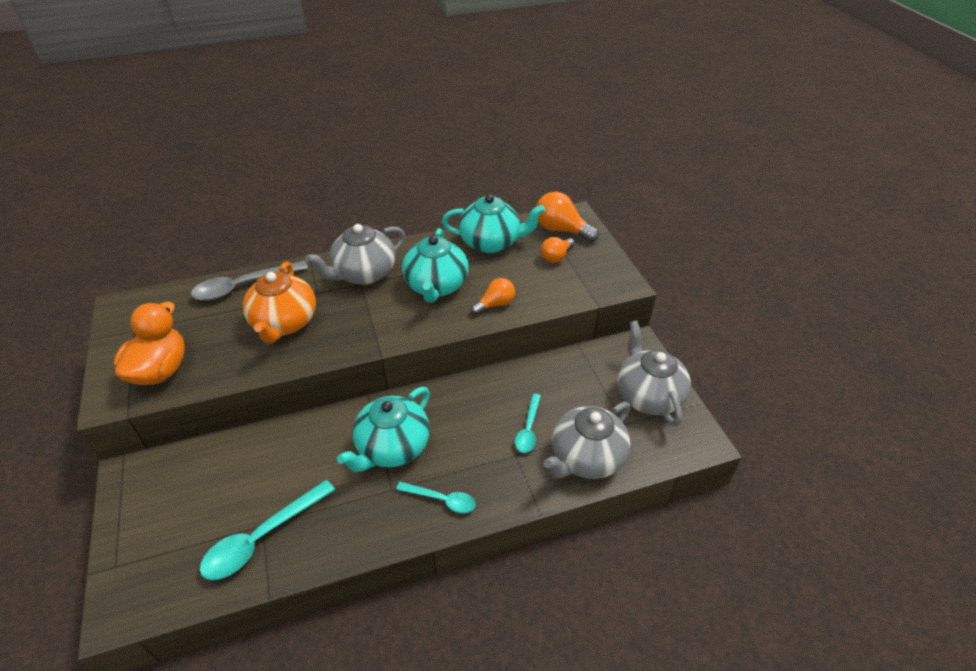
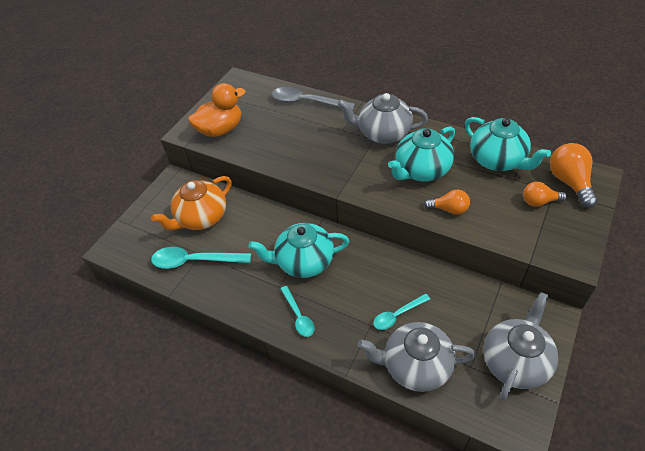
camera: 50 degrees right, 5 degrees up
(284, 323) = (305, 139): orange teapot -> orange teapot (201, 218)

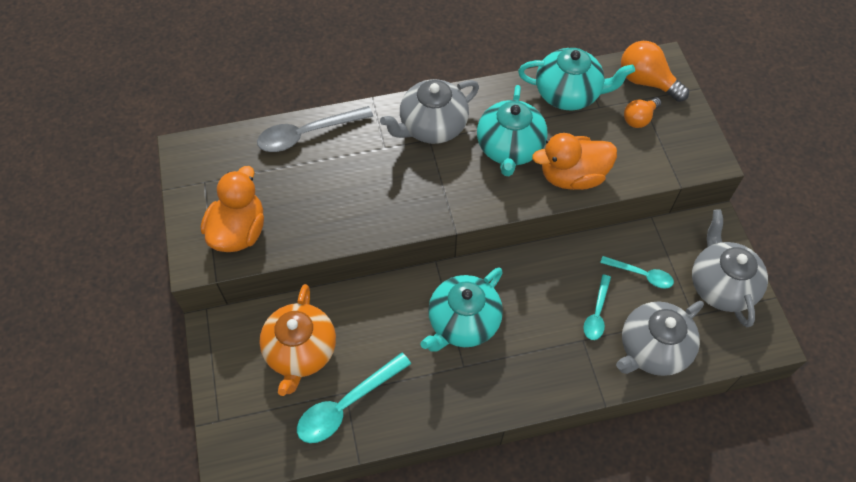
camera: 45 degrees left, 10 degrees up
(298, 316) = (511, 381): turquoise spoon -> turquoise spoon (641, 275)
(449, 209) = (572, 176): orange light bulb -> orange duck

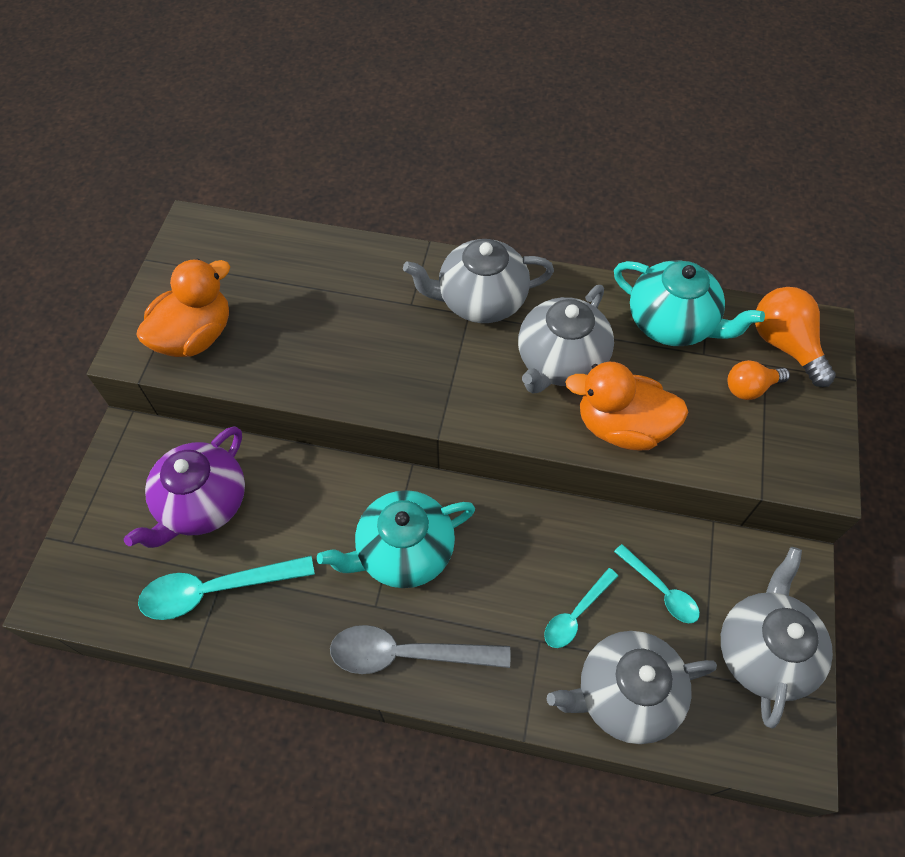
camera: 25 degrees right, 0 degrees up
(301, 351) = (202, 504): orange teapot -> purple teapot
(307, 134) = (333, 256): grey spoon -> grey spoon (407, 654)
(509, 148) = (560, 361): turquoise teapot -> grey teapot

